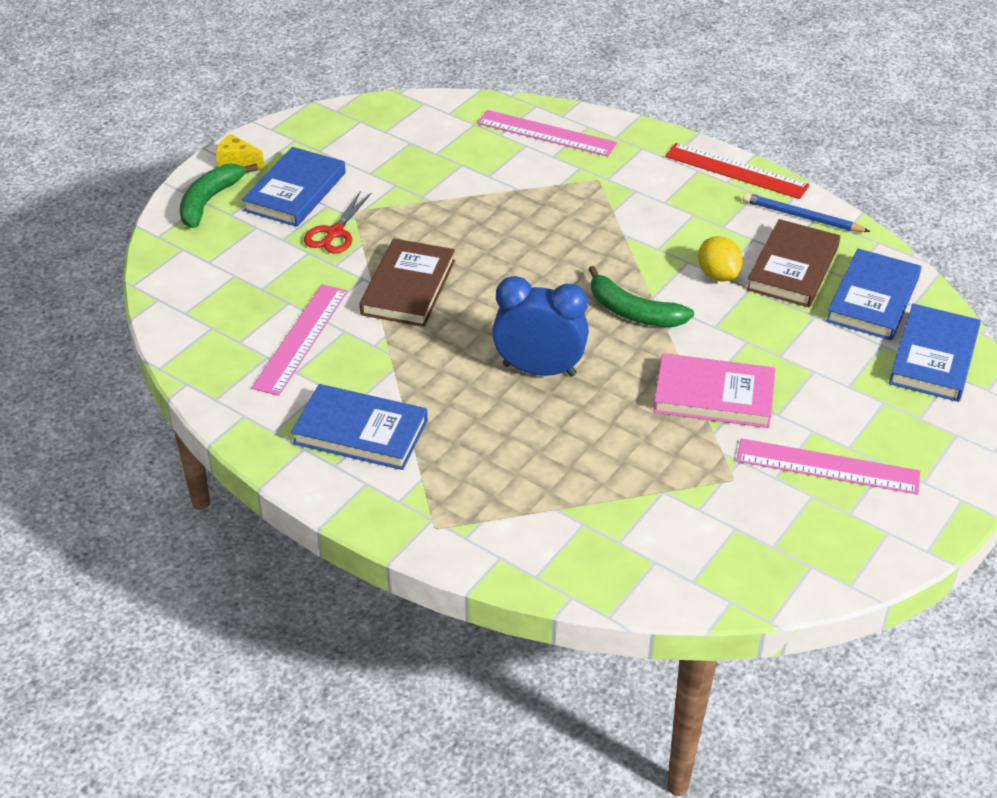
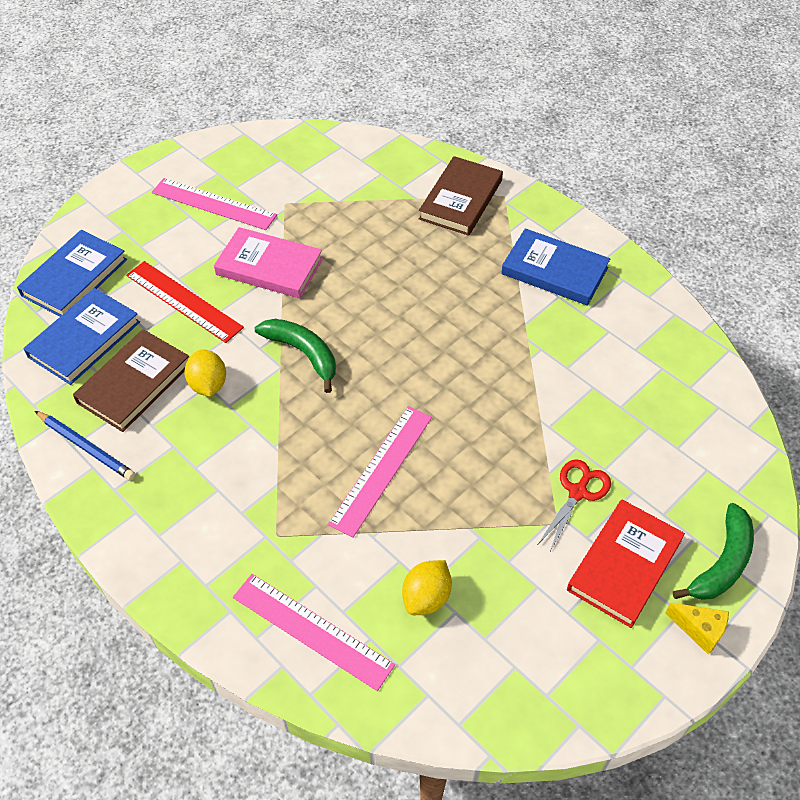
camera: 170 degrees left, 10 degrees up
(295, 191) = (624, 565): blue book -> red book
(301, 338) = (606, 364): pink ruler -> pink ruler (381, 469)
(408, 287) = (505, 409): brown book -> brown book (460, 199)
(460, 158) = (426, 597): none -> yellow lemon
(539, 370) = (402, 307): blue clock -> none
(736, 171) = (117, 527): red ruler -> red ruler (184, 301)

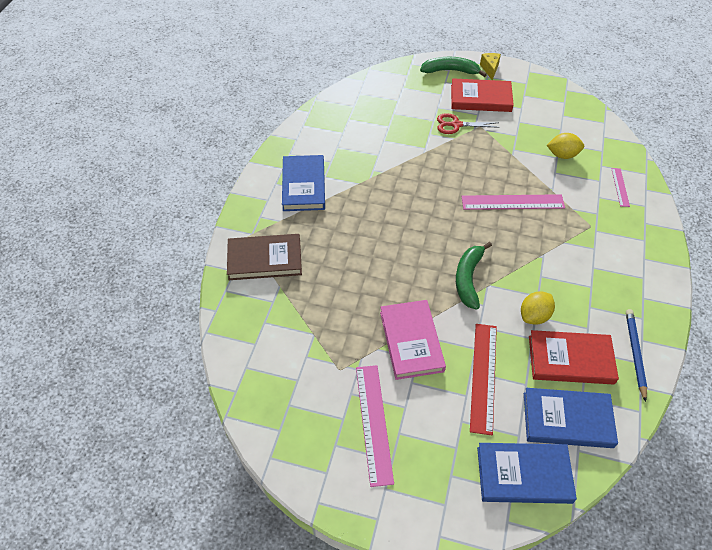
camera: 120 degrees left, 0 degrees up
(134, 383) = (570, 359): brown book -> red book
(312, 630) = (620, 187): pink ruler -> pink ruler, size x0.52

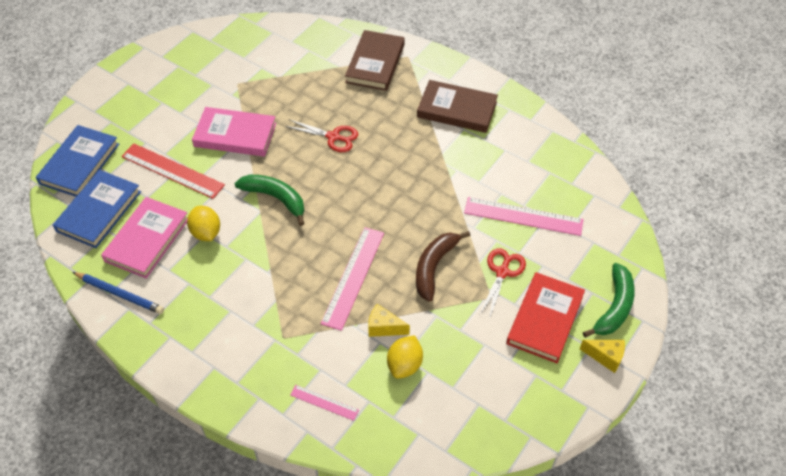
camera: 110 degrees right, 0 degrees up
(303, 185) = (457, 109): blue book -> brown book
(374, 423) = (180, 91): pink ruler -> pink ruler (523, 216)
(376, 261) = (333, 137): none -> red scissors
(474, 160) = (434, 267): none -> brown banana
(542, 173) = (384, 327): none -> yellow cheese
(570, 359) = (147, 240): red book -> pink book

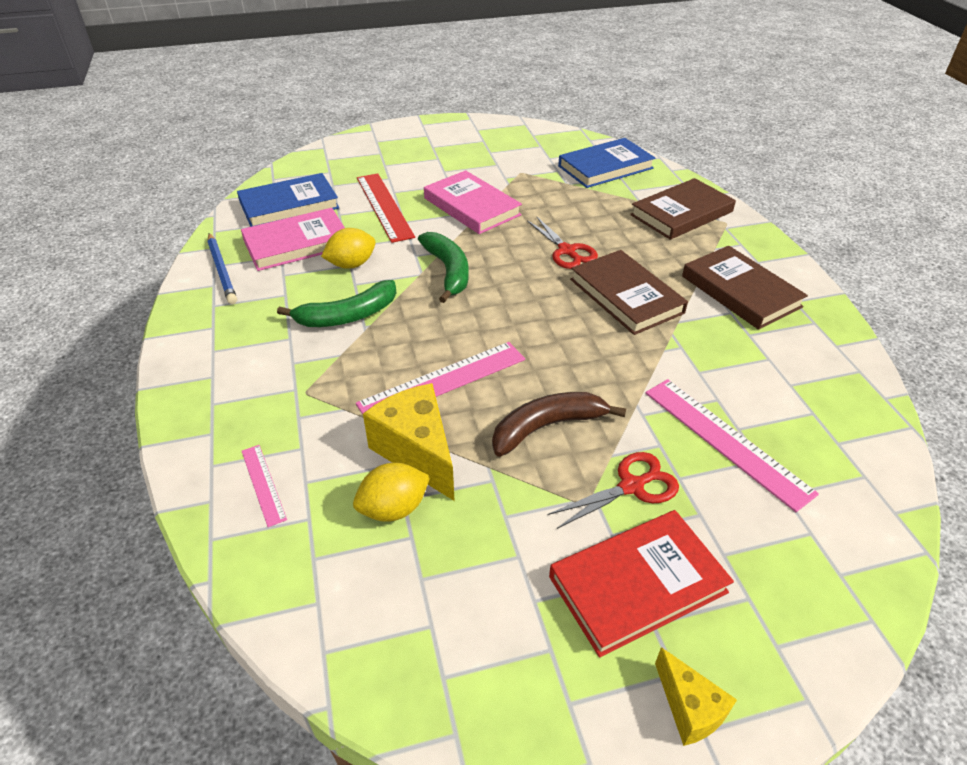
camera: 40 degrees right, 10 degrees down
(79, 164) = (319, 168): blue book -> blue book (605, 167)
(206, 233) = (351, 264): yellow lemon -> yellow lemon turned 45 degrees clockwise
(384, 327) = (417, 452): yellow cheese -> yellow cheese, size x1.78
(398, 152) = (626, 296): none -> brown book
(614, 307) = (770, 644): green banana -> green banana (348, 316)

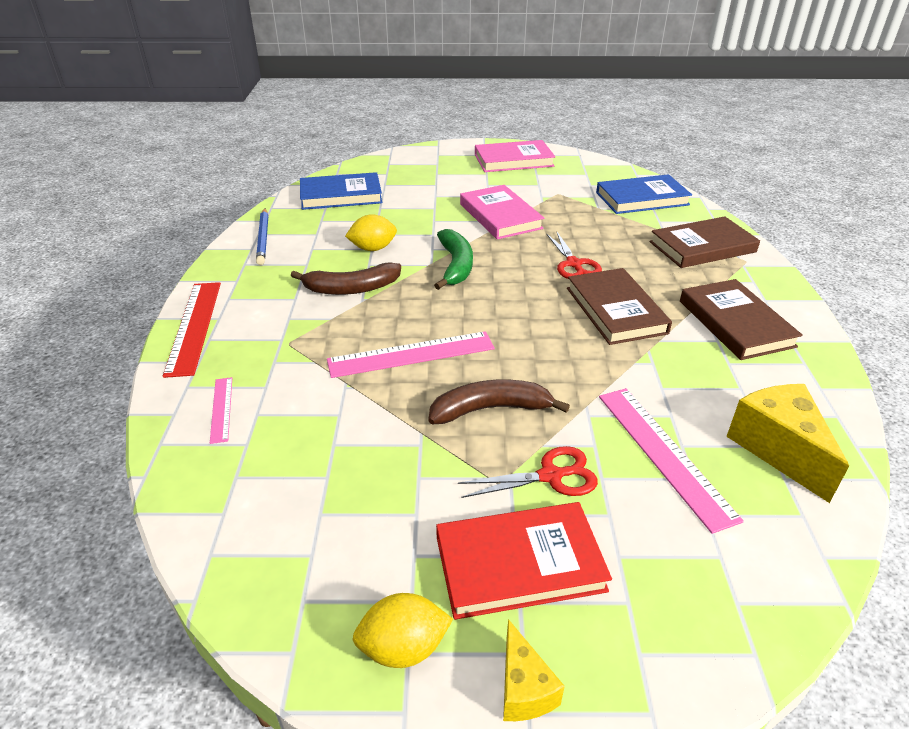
camera: 15 degrees right, 5 degrees down
(297, 244) = (334, 226): pink book -> pink book (513, 160)
(348, 316) = (351, 288): green banana -> brown banana
(384, 206) = (421, 206): red ruler -> red ruler (194, 326)
(394, 508) = (322, 450): yellow lemon -> yellow lemon (403, 647)
(417, 452) = (363, 408): yellow cheese -> yellow cheese (778, 449)

